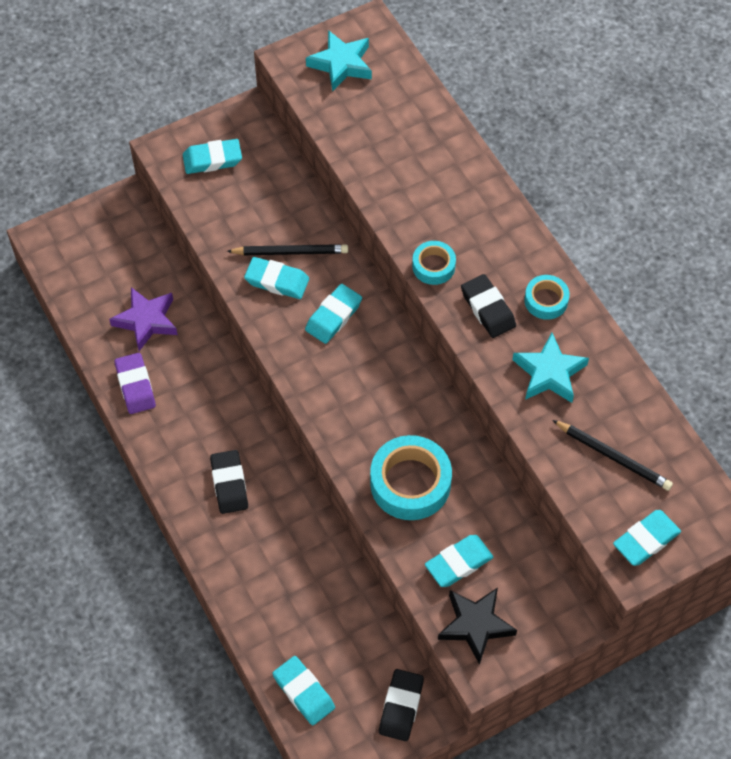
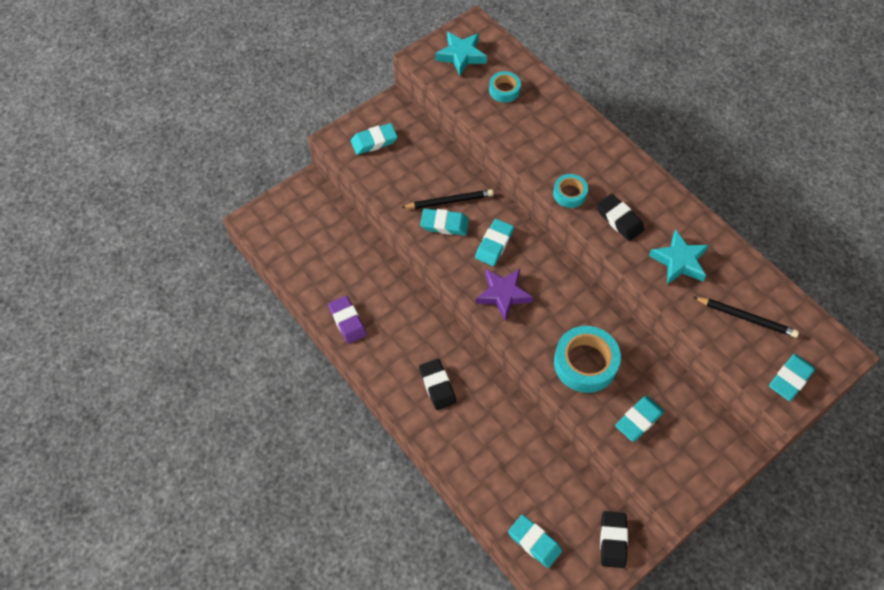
camera: 10 degrees left, 0 degrees up
(146, 321) = (345, 270): purple star -> purple star (503, 295)
(475, 625) = (665, 467): black star -> none
(546, 300) = (661, 207): turquoise tape -> turquoise tape (504, 90)

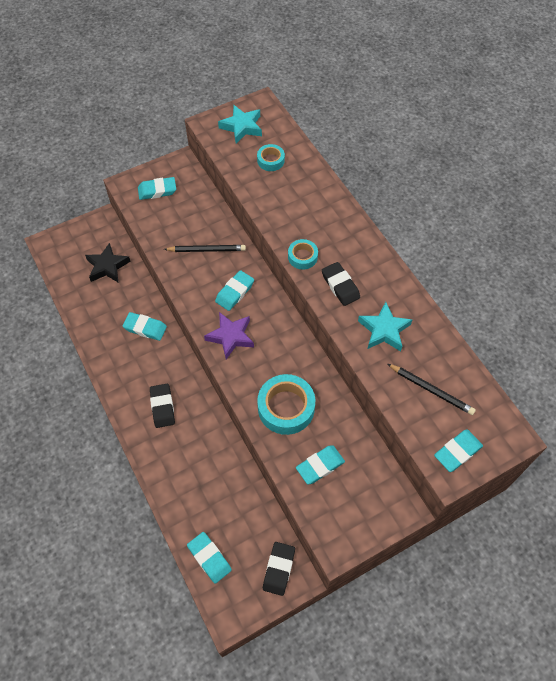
camera: 10 degrees right, 0 degrees up
(330, 237) = (107, 266): none -> black star
(347, 321) = (102, 340): purple eraser -> none
(444, 224) = (197, 269): turquoise eraser -> turquoise eraser (145, 328)

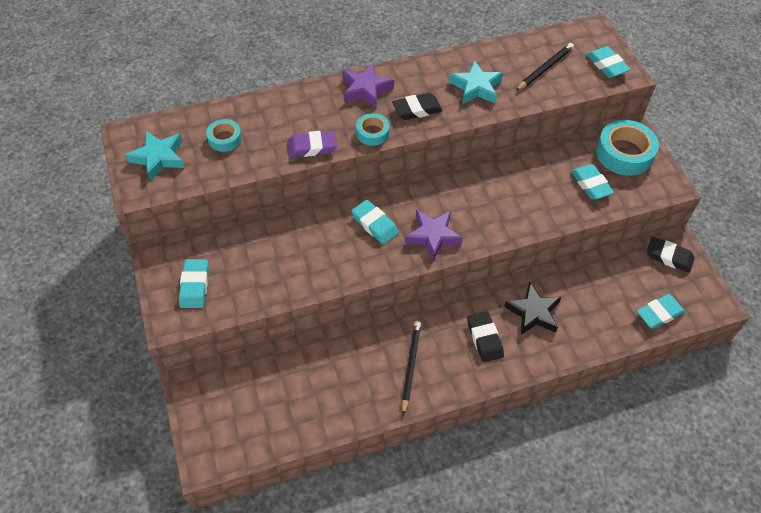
camera: 80 degrees left, 5 degrees down
(107, 266) = (269, 383): black star -> black star (533, 312)
(145, 328) = (374, 347): turquoise eraser -> none
(162, 407) = (484, 338): black eraser -> black eraser turned 75 degrees clockwise
(206, 250) = (307, 244): black pencil -> black pencil (411, 366)
(275, 218) = (312, 147): none -> purple eraser
(286, 407) = (526, 201): turquoise tape -> turquoise tape (624, 153)
(354, 243) = (365, 89): none -> purple star

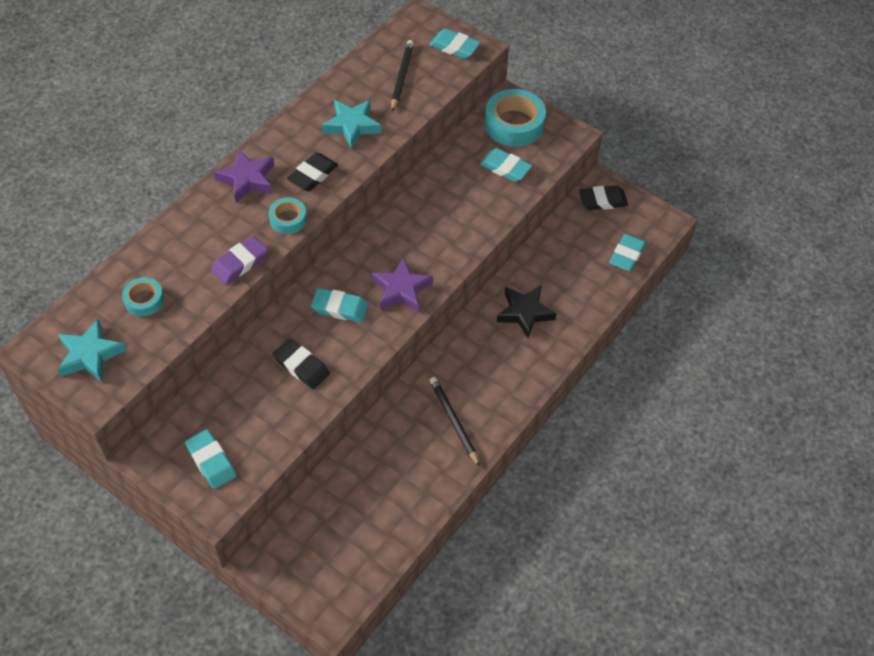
camera: 35 degrees left, 0 degrees up
(484, 338) = (500, 359): black eraser -> black eraser (301, 366)

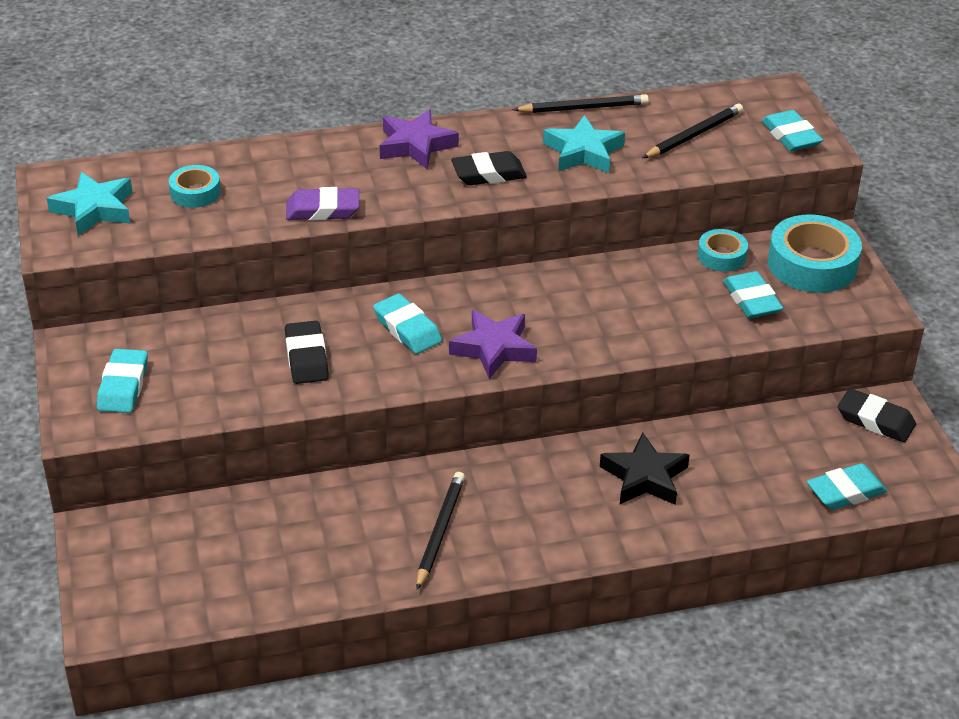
camera: 40 degrees right, 15 degrees down
(288, 219) = (416, 198): turquoise tape -> turquoise tape (721, 256)
(320, 92) = (583, 108): none -> black pencil

